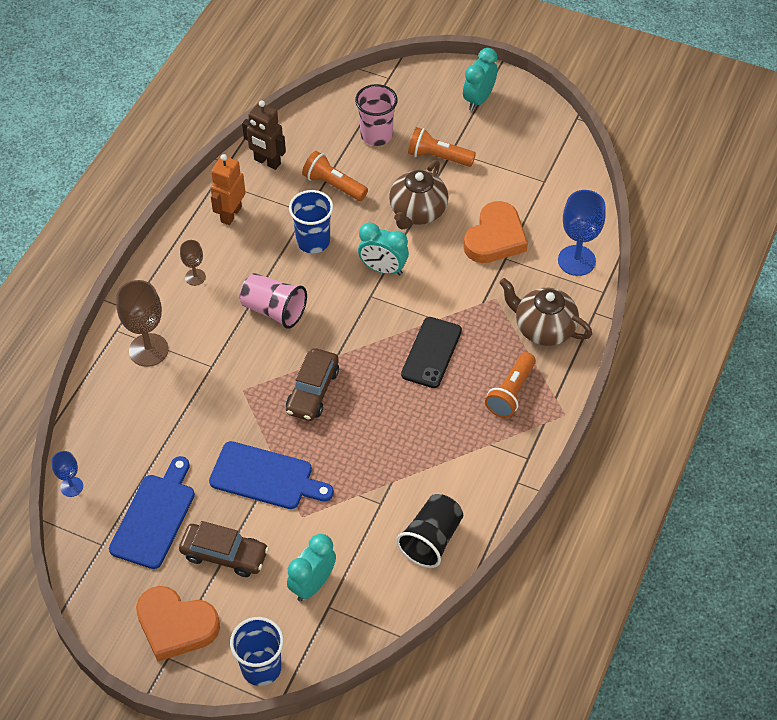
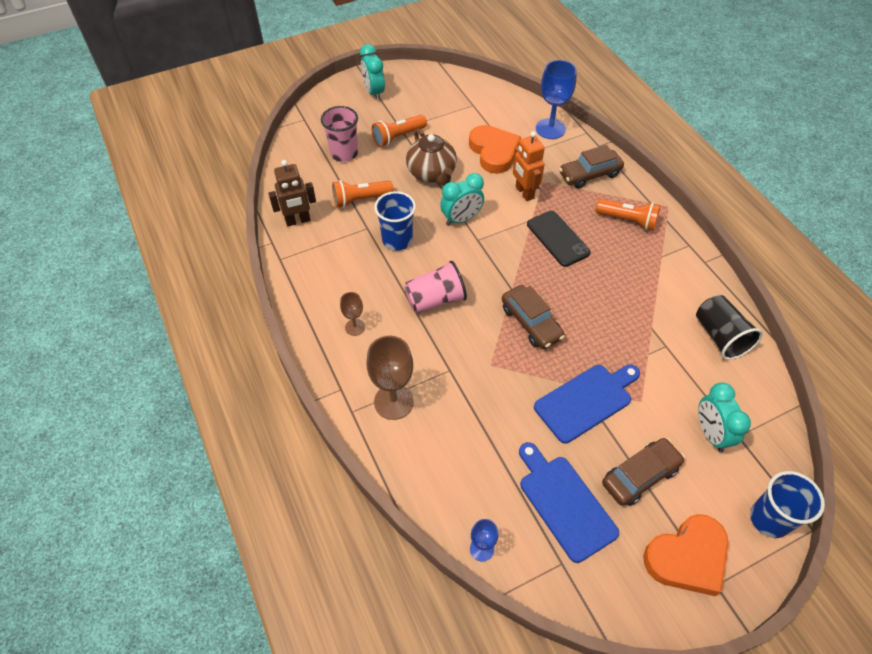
camera: 50 degrees left, 0 degrees up
(231, 214) = (320, 270): orange robot -> orange robot (524, 192)
(511, 392) = (627, 220): orange flashlight -> orange flashlight turned 45 degrees counterclockwise
(543, 328) = (589, 174): brown teapot -> brown car

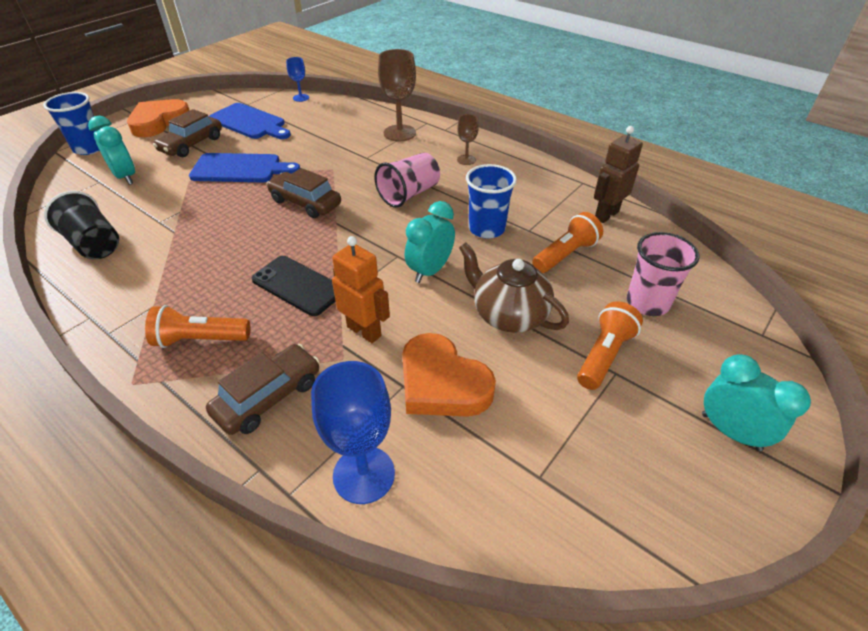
camera: 155 degrees right, 10 degrees down
(586, 401) = (240, 169): blue cutting board -> blue cutting board turned 120 degrees counterclockwise

